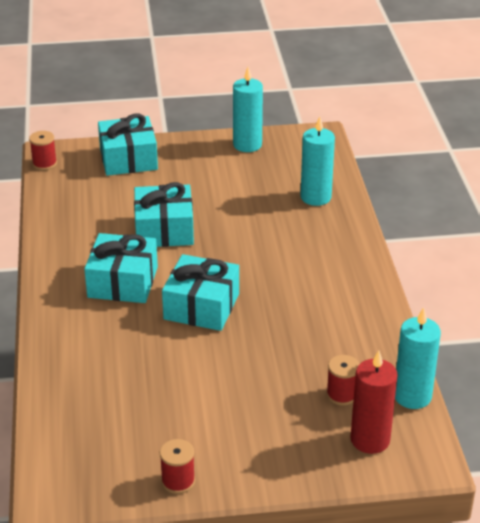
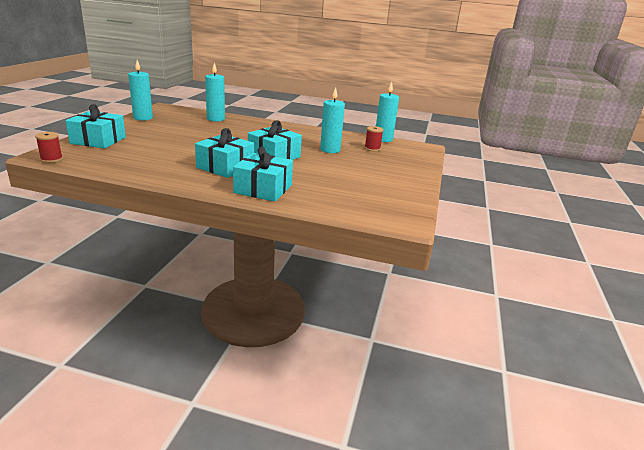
camera: 70 degrees left, 10 degrees down
(164, 230) = (190, 148): turquoise gift -> turquoise gift (263, 189)
(178, 481) = (412, 190): red spool -> none
(285, 350) = (330, 150): none -> turquoise candle
(370, 440) = (406, 151): red candle -> none

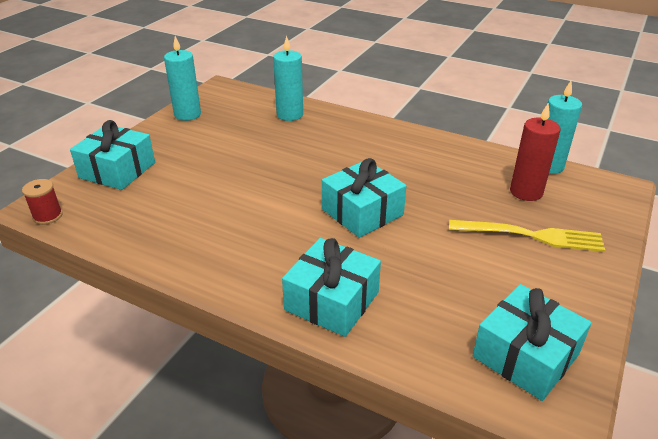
camera: 15 degrees right, 10 degrees up
(225, 167) = (283, 240): turquoise gift -> turquoise gift (525, 355)
(330, 150) = (454, 195): turquoise candle -> none
(372, 148) = (526, 192): red spool -> red candle
(378, 164) = (532, 235): none -> yellow fork

